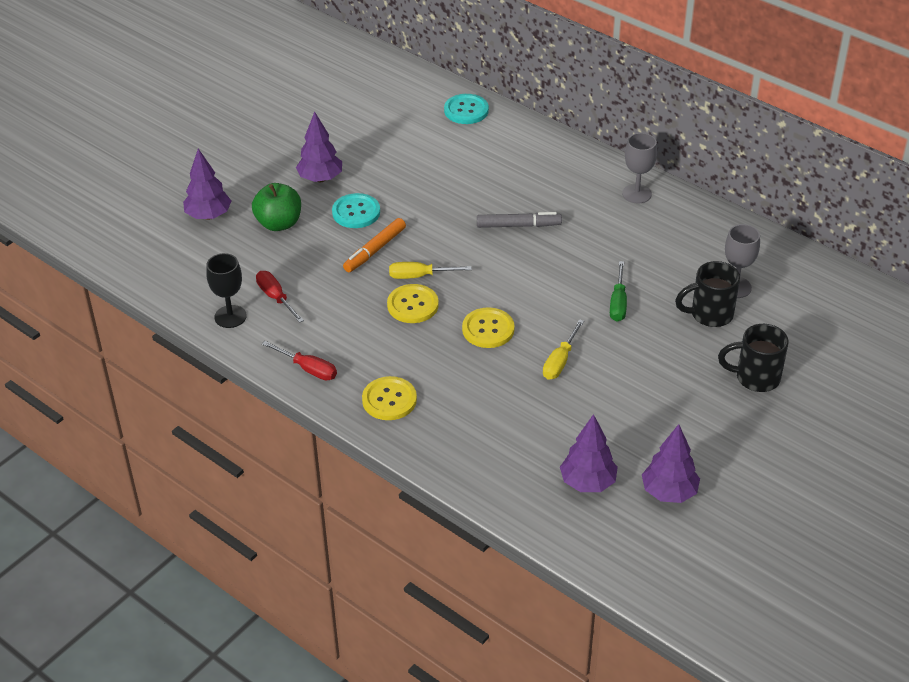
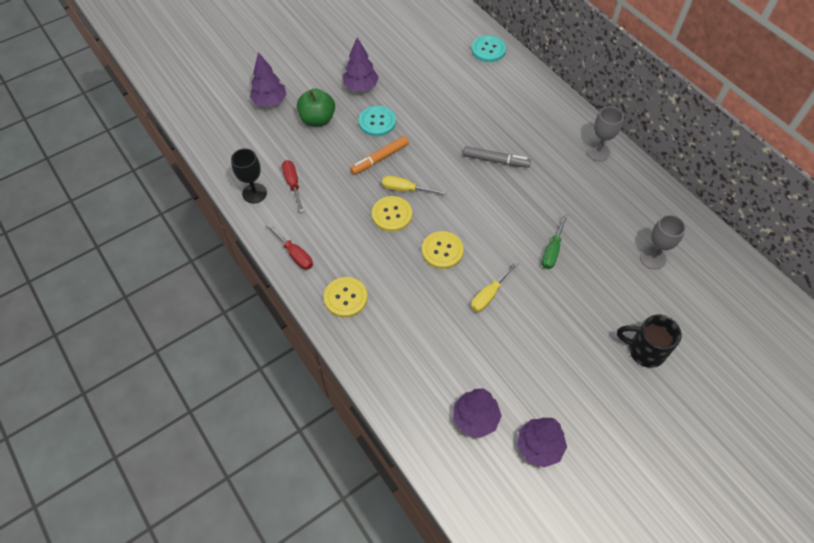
camera: 15 degrees right, 15 degrees up
(709, 315) = (623, 279): black mug -> none

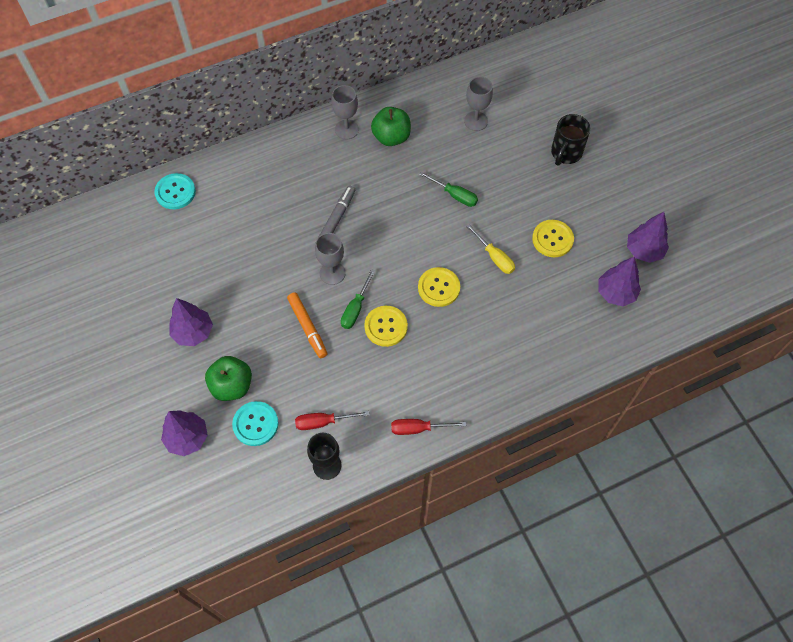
camera: 80 degrees left, 5 degrees up
(295, 254) = (418, 428): red screwdriver -> red screwdriver turned 150 degrees counterclockwise
(345, 298) = (479, 384): yellow button -> yellow button (552, 239)
(377, 122) = (253, 322): turquoise button -> turquoise button (255, 424)
(405, 189) = (355, 308): yellow screwdriver -> green screwdriver
(437, 167) = (332, 273): none -> grey goblet
(602, 188) = (391, 137): none -> green apple

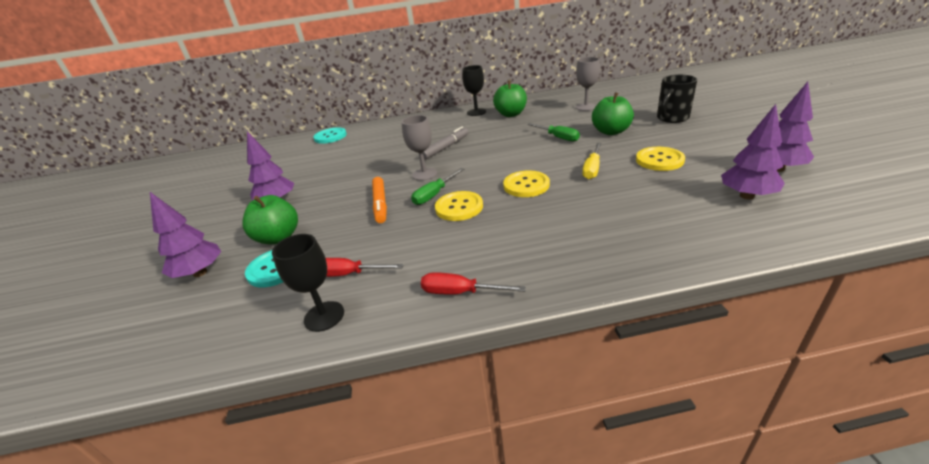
camera: 20 degrees right, 30 degrees down
(346, 129) = (476, 112): grey goblet -> black goblet
(494, 257) = (592, 169): yellow screwdriver -> yellow screwdriver turned 45 degrees clockwise
(506, 182) = (611, 132): none -> green apple

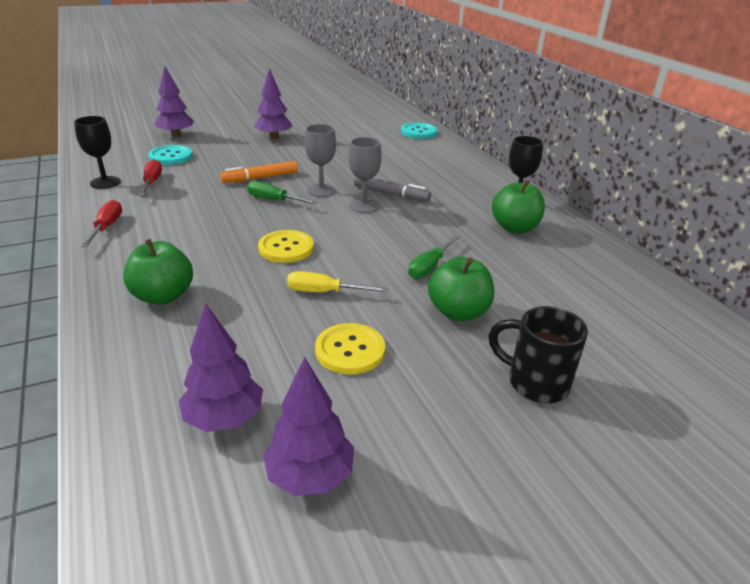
camera: 70 degrees right, 0 degrees up
(278, 238) = (214, 149): green apple -> green apple (163, 296)
(459, 207) = (244, 215): yellow button -> none
(586, 107) = (568, 291): grey goblet -> grey goblet (363, 206)

